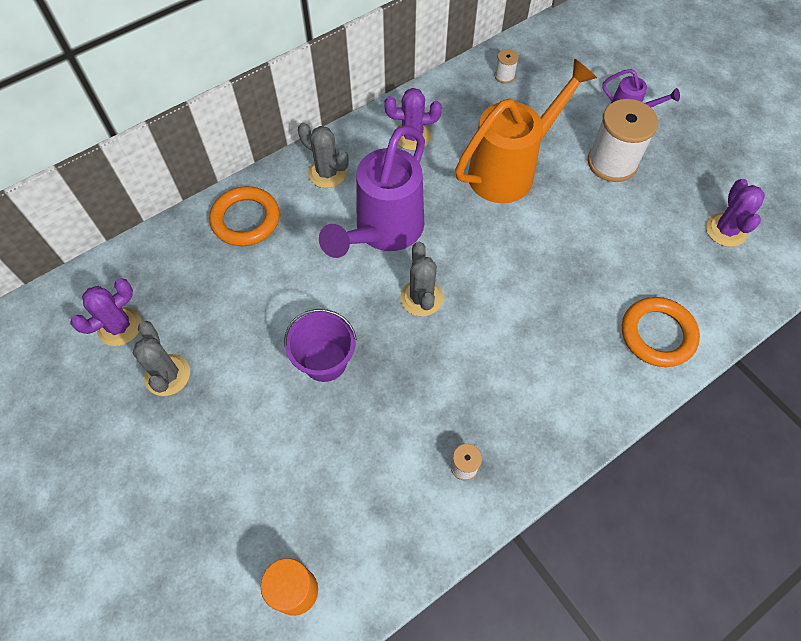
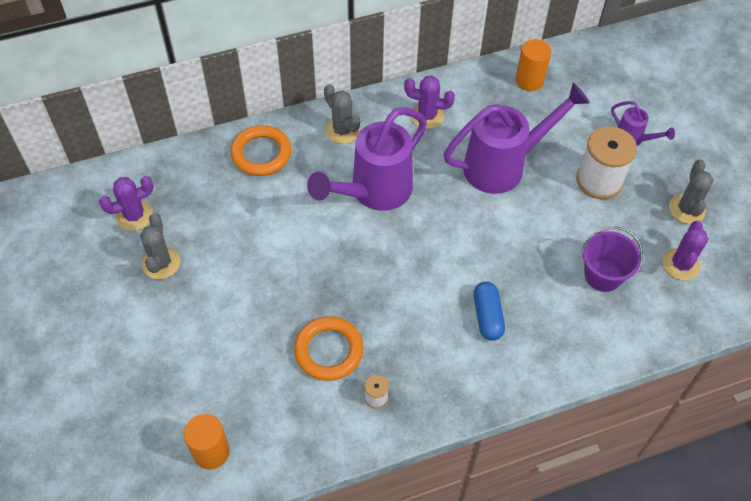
camera: 15 degrees right, 5 degrees down
(325, 361) = (290, 285): purple bucket -> purple bucket (603, 275)
(421, 298) = (387, 254): grey cactus -> grey cactus (686, 209)
(504, 76) = (529, 80): white spool -> orange cylinder
(510, 170) = (504, 165): orange watering can -> purple watering can
(552, 339) = (487, 316): none -> blue capsule
(657, 334) = (582, 336): orange ring -> orange ring (329, 351)

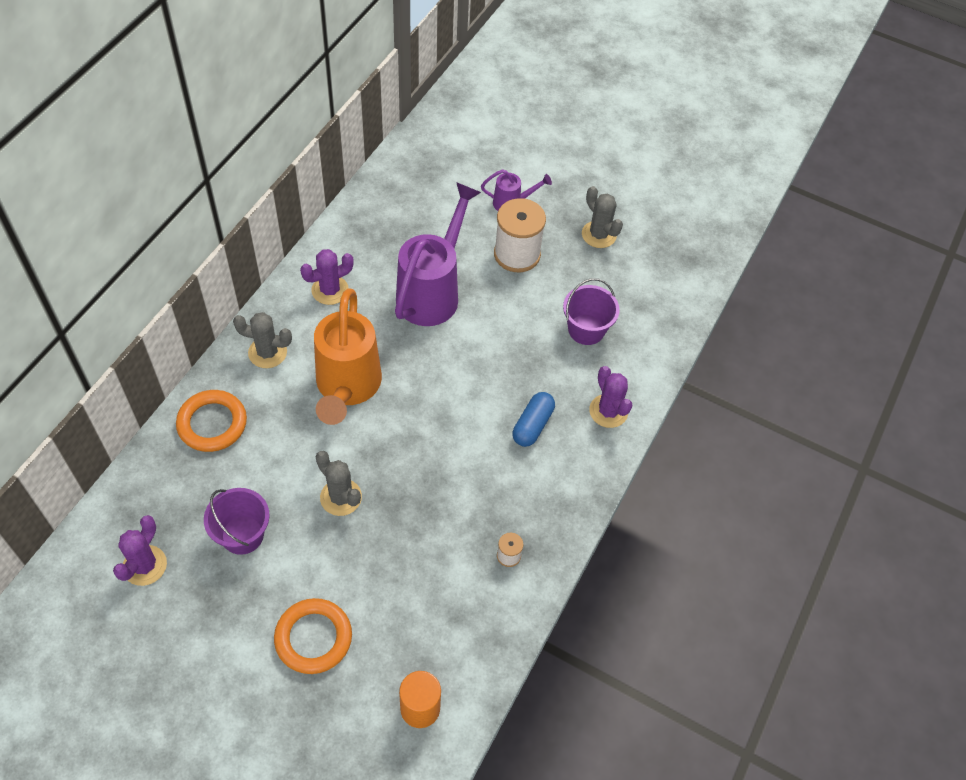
camera: 45 degrees left, 0 degrees up
(161, 263) = (215, 588): grey cactus -> grey cactus (341, 497)
(210, 241) = (242, 535): none -> purple bucket
(329, 351) = (436, 548): orange ring -> orange ring (313, 638)
(373, 192) = (347, 388): purple watering can -> orange watering can
(487, 316) = (532, 425): blue capsule -> blue capsule turned 75 degrees clockwise
(529, 80) = (387, 204): orange cylinder -> none
(681, 264) = (632, 281): purple cactus -> purple cactus (608, 411)

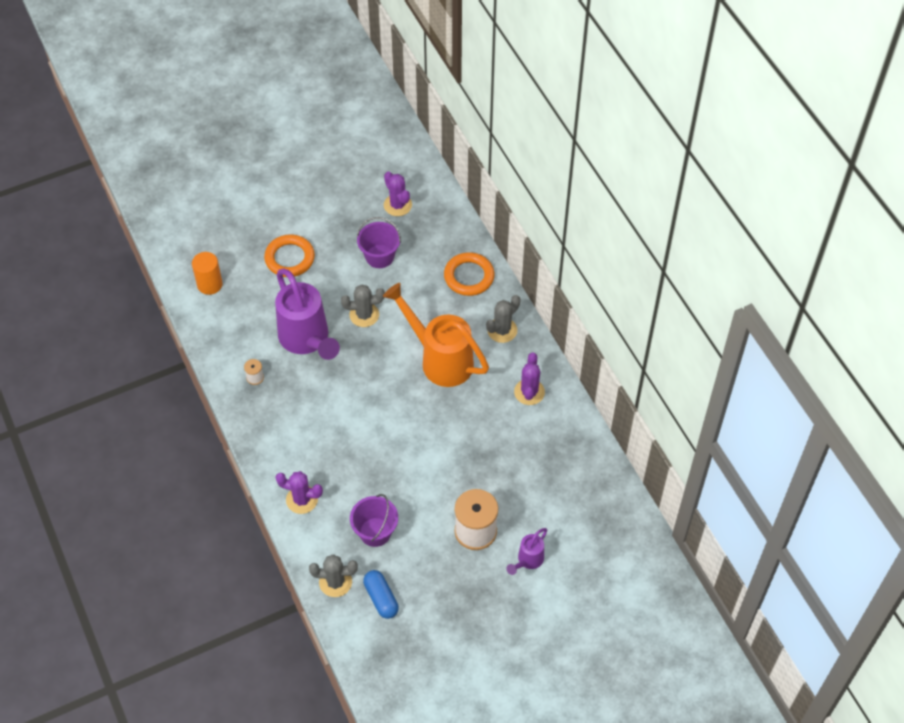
camera: 130 degrees right, 0 degrees up
(433, 291) = (482, 454): purple watering can -> purple watering can (307, 340)
(532, 425) = (328, 447): blue capsule -> blue capsule (381, 598)
(599, 235) = (452, 603): grey cactus -> grey cactus (335, 582)

